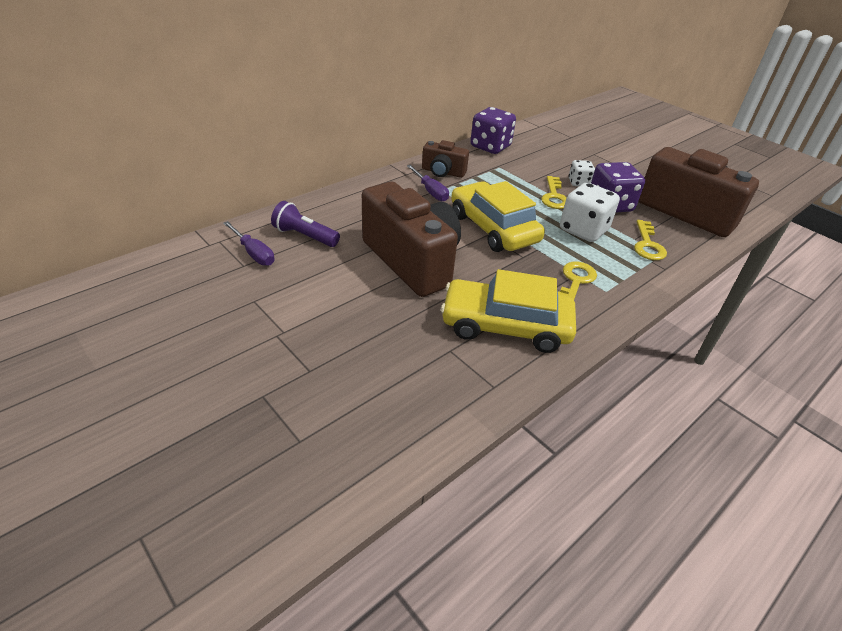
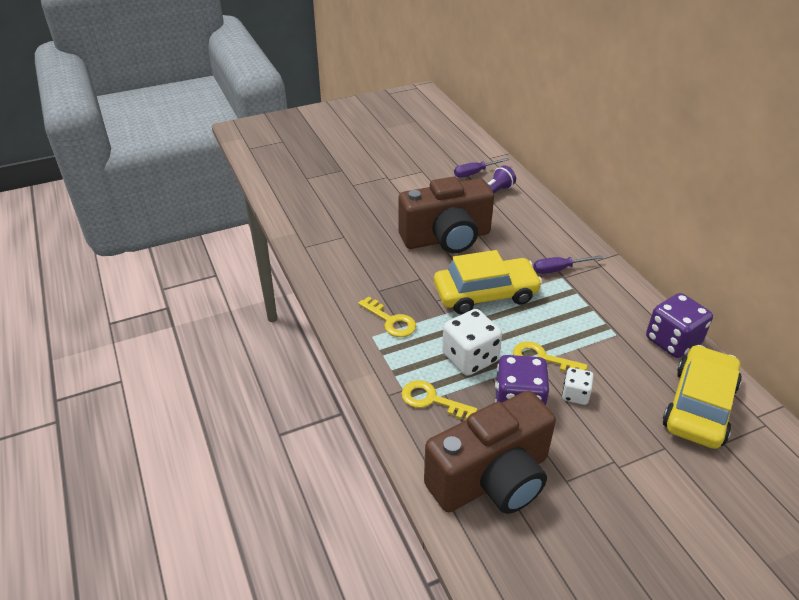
camera: 110 degrees right, 0 degrees up
(443, 172) = (600, 286): brown camera -> none
(505, 326) = (355, 266): yellow car -> yellow car (699, 406)

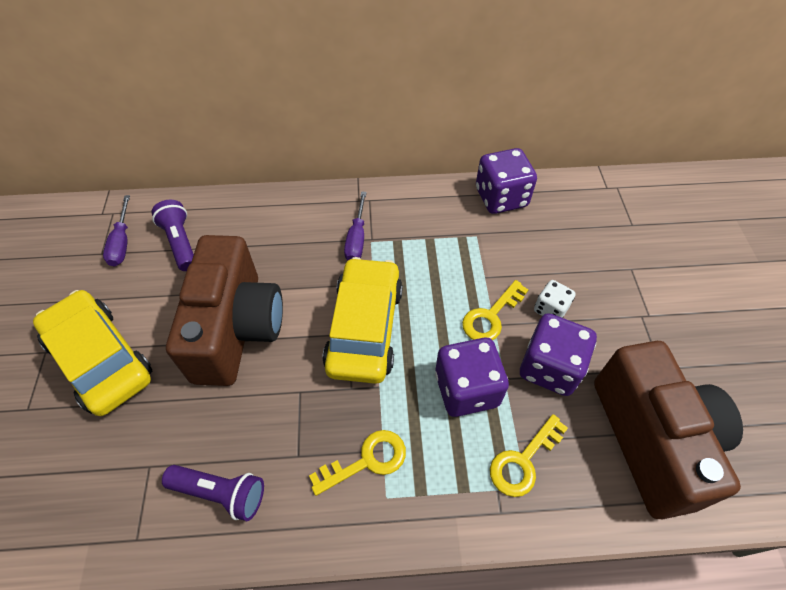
camera: 70 degrees left, 15 degrees up
(342, 267) = (220, 493): none -> purple flashlight
(470, 358) = (466, 389): white dice -> purple dice
(699, 406) = (587, 220): yellow car -> yellow car (100, 359)

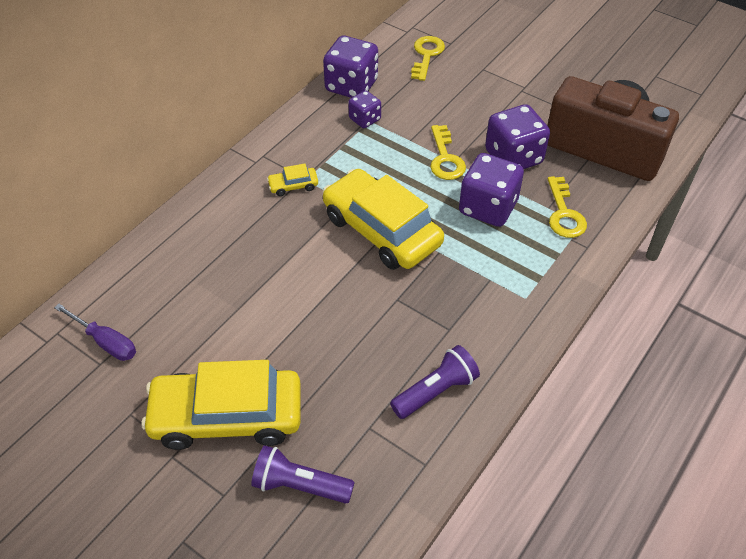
camera: 50 degrees left, 5 degrees down
(180, 242) = (159, 299): purple flashlight -> purple flashlight (300, 485)
(237, 329) = (297, 307): brown camera -> none
(357, 239) = (293, 186): purple screwdriver -> yellow car
(367, 461) = (489, 292): yellow key -> yellow key (426, 55)
(474, 231) = (365, 119): none -> purple dice
(550, 309) = (471, 127): white dice -> none

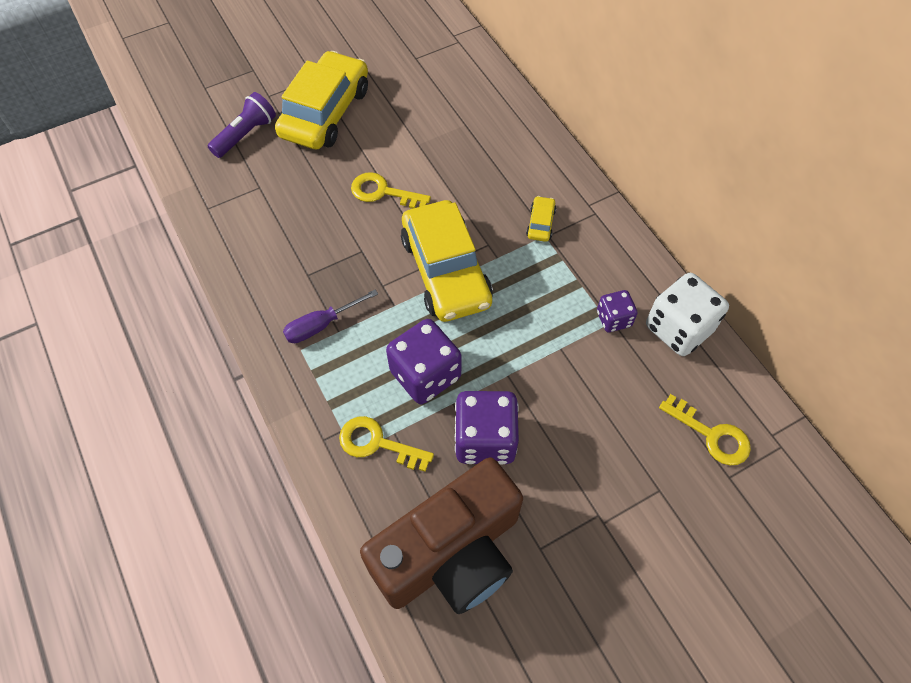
camera: 115 degrees right, 10 degrees up
(106, 342) = (433, 64): purple screwdriver -> purple screwdriver (321, 325)
(351, 86) = (678, 328): purple dice -> white dice
(381, 230) = (446, 271): yellow car -> yellow car turned 90 degrees clockwise
(435, 391) = (258, 239): purple flashlight -> none
(445, 158) = (515, 369): yellow key -> yellow key (383, 192)

